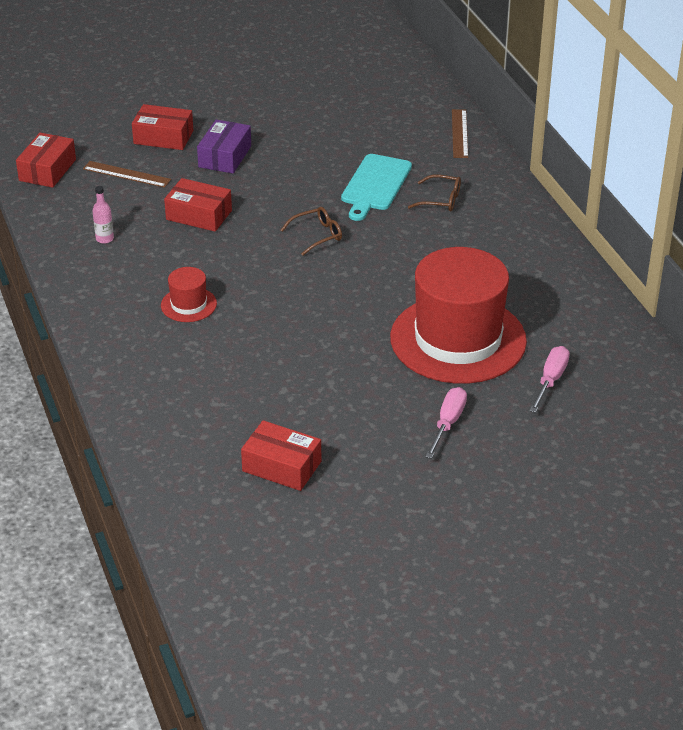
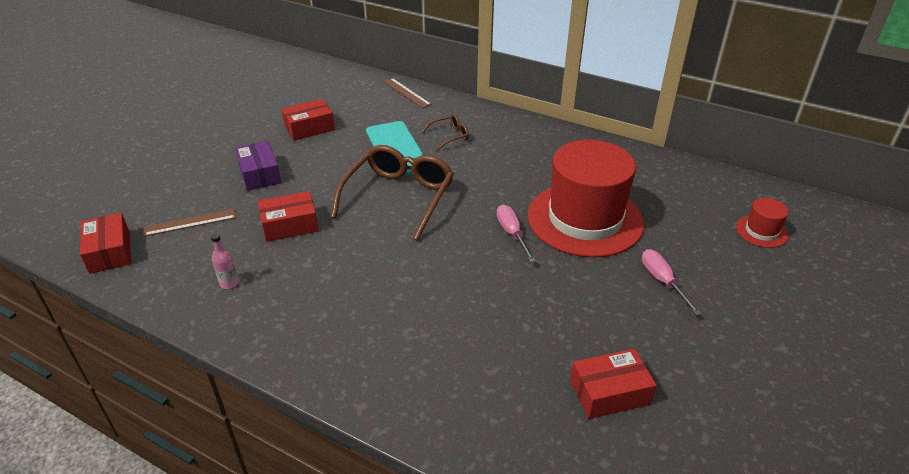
camera: 40 degrees left, 0 degrees up
(163, 137) = (191, 181): red box -> red box (309, 128)
(188, 304) = (366, 300): red hat -> red hat (761, 231)
(317, 235) = (399, 197): brown glasses -> brown glasses, size x2.17
(550, 380) = (673, 215): pink screwdriver -> pink screwdriver (512, 234)

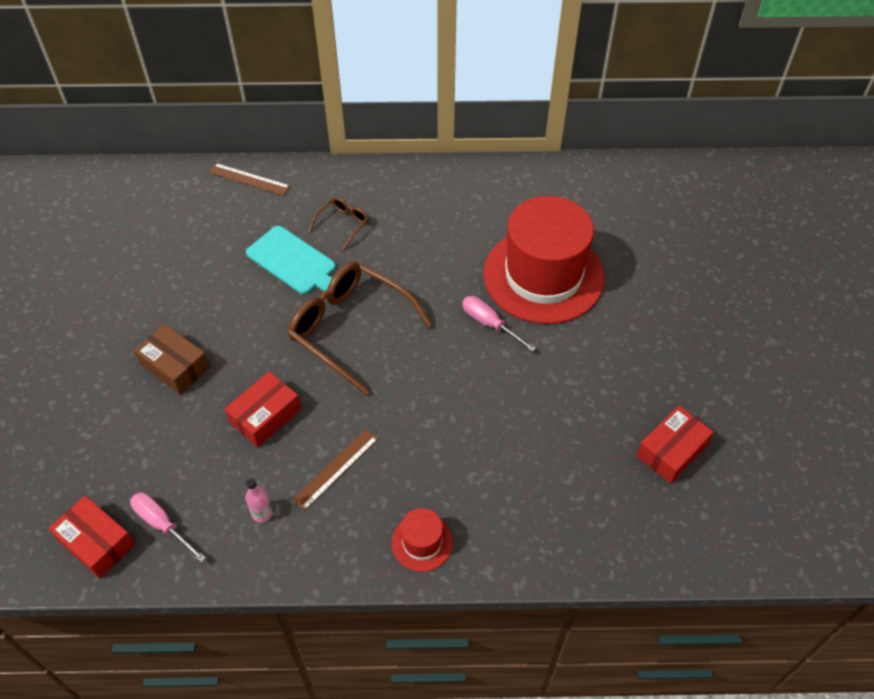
camera: 30 degrees left, 15 degrees up
(190, 222) = (153, 464): brown ruler -> brown ruler (336, 468)
(260, 174) = (175, 366): purple box -> brown box
(309, 128) = (177, 277): red box -> none
(399, 197) = (350, 328): brown glasses -> brown glasses turned 45 degrees counterclockwise
(662, 281) = (648, 316): pink screwdriver -> pink screwdriver (162, 524)
(761, 231) = (696, 222): red hat -> red hat (422, 542)

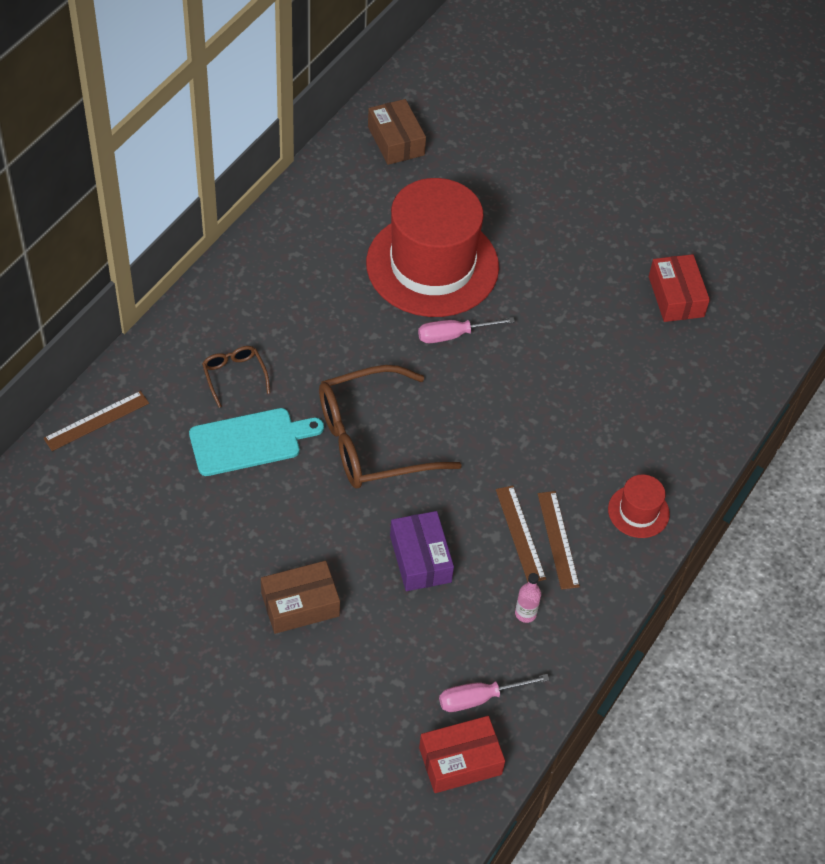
camera: 60 degrees left, 0 degrees up
(265, 416) = (420, 559): red box -> purple box
(350, 498) = (558, 539): none -> brown ruler
(638, 192) = (396, 141): none -> brown box

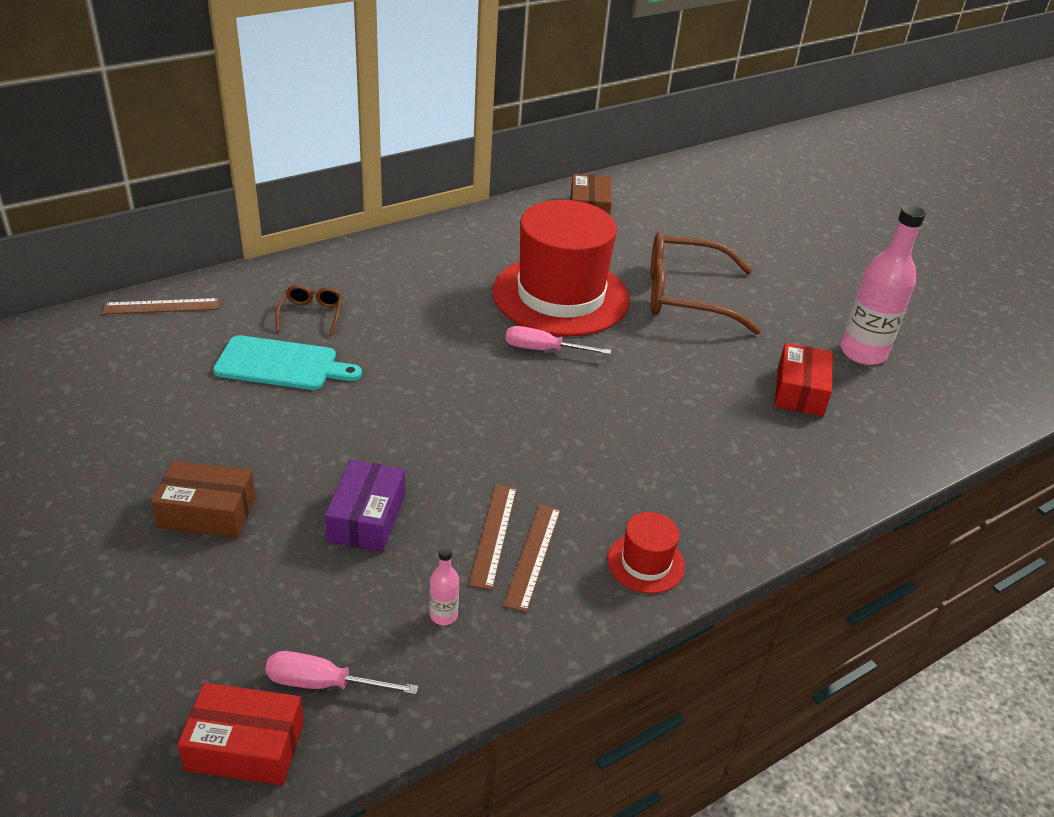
camera: 25 degrees right, 15 degrees down
(371, 440) = (398, 402): brown glasses -> brown glasses (685, 296)
(708, 232) = (863, 352): none -> pink bottle

